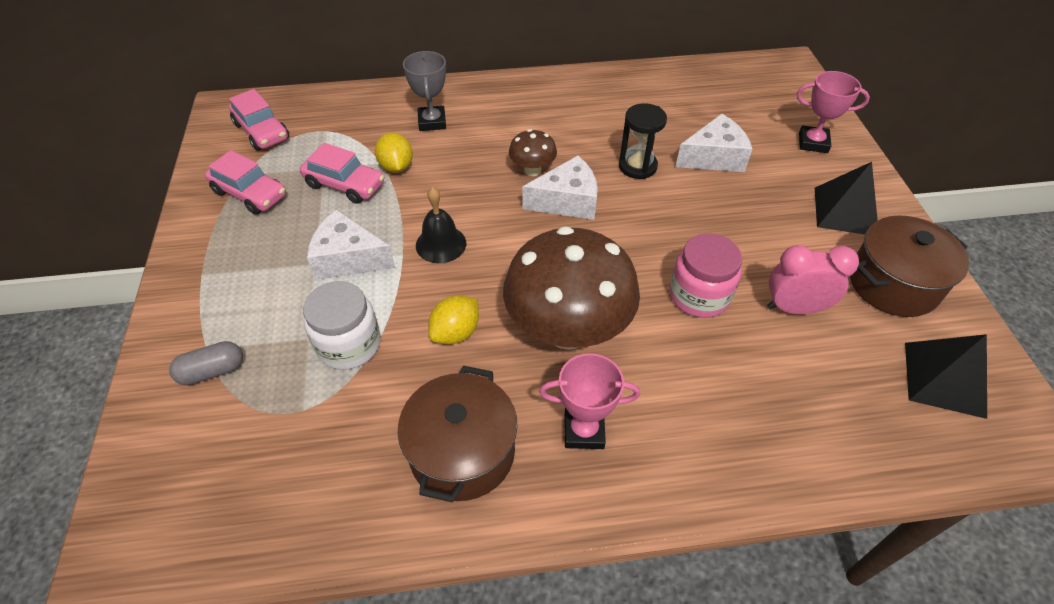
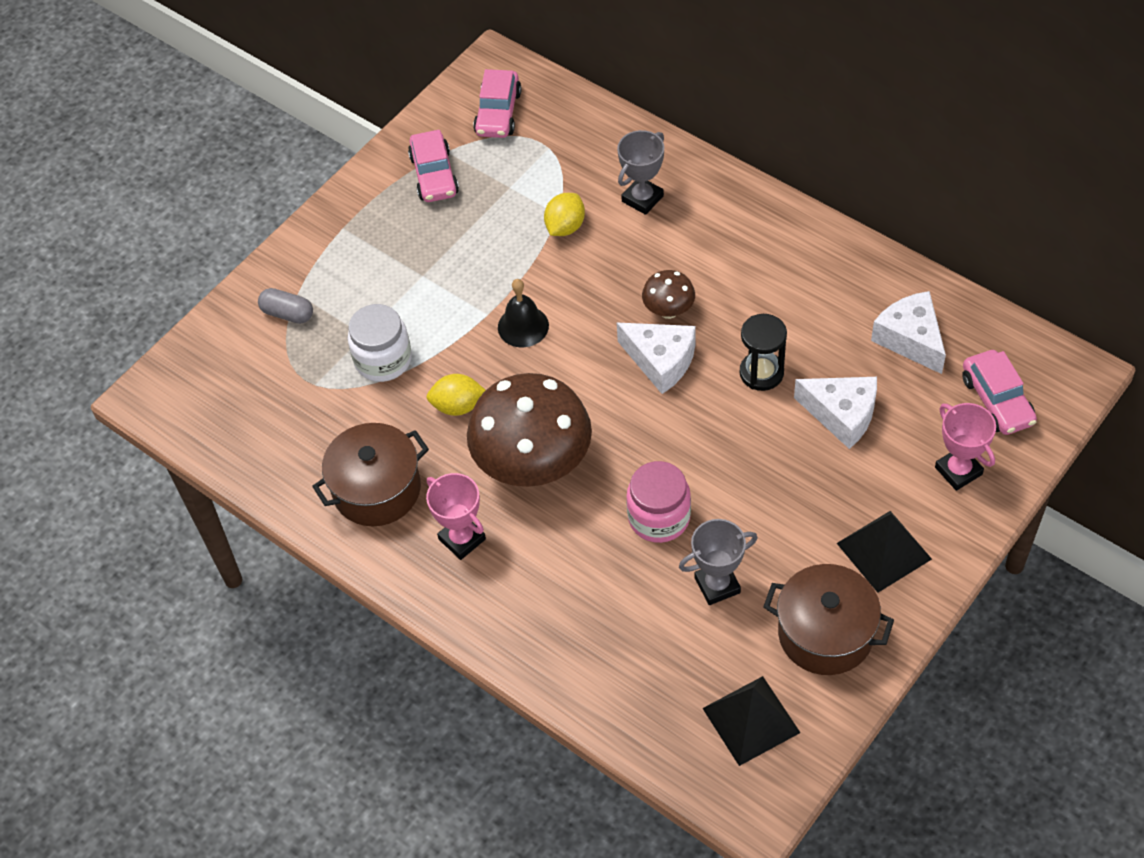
camera: 50 degrees right, 5 degrees up
(345, 185) = (509, 217): pink car -> pink car (997, 400)
(348, 258) = (447, 289): white cheese -> white cheese (910, 339)
(794, 308) = (717, 585): pink clock -> grey trophy

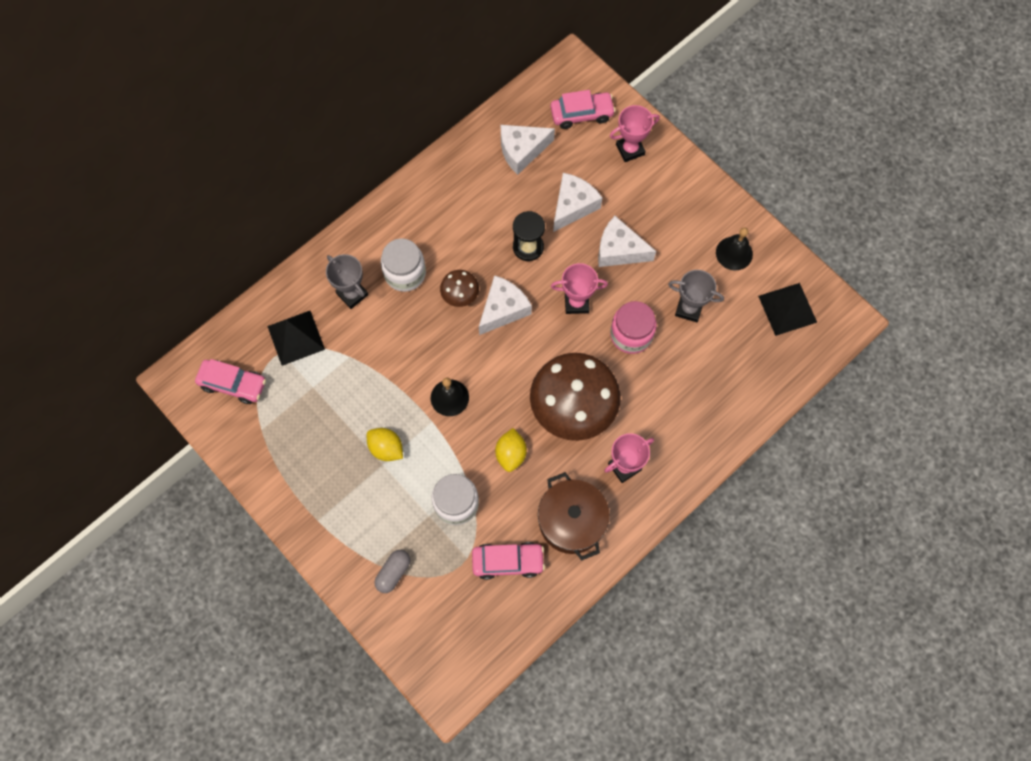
camera: 85 degrees left, 15 degrees up
(434, 175) = (284, 442): pink car -> pink car (508, 561)
(565, 227) = (364, 353): yellow lemon -> yellow lemon (386, 448)
(685, 246) = (405, 273): none -> white jar
(692, 444) = (576, 302): none -> pink trophy
(717, 585) = (688, 309): grey trophy -> grey trophy turned 60 degrees counterclockwise
(787, 482) = (619, 250): none -> white cheese
(825, 634) = (734, 253): brown pot -> black bell
(884, 551) = (680, 206): black pyramid -> black pyramid (296, 337)

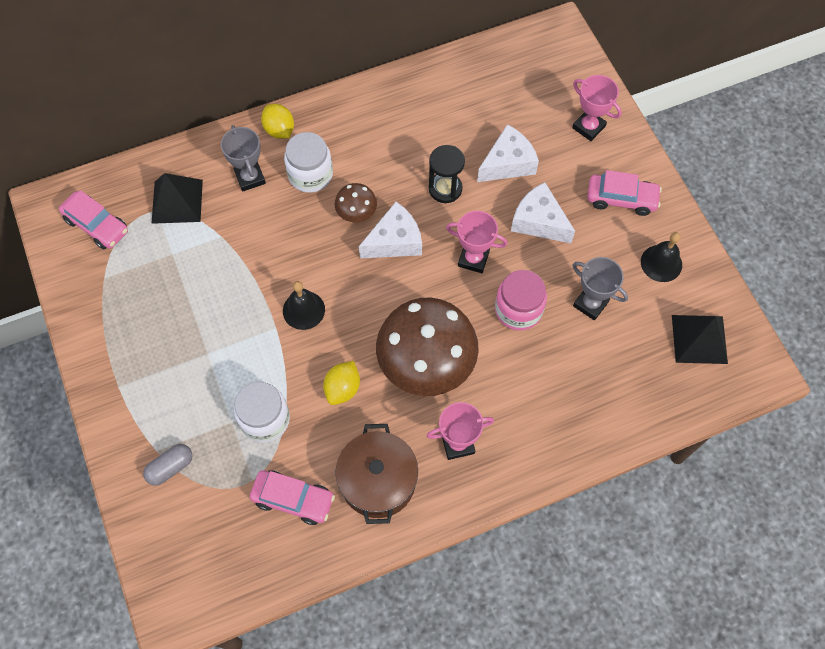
camera: 20 degrees right, 5 degrees down
(386, 448) = (218, 338): yellow lemon -> yellow lemon (279, 130)
(522, 151) = (476, 95): white cheese -> none
(581, 114) = (552, 78): pink car -> pink car (621, 199)
(630, 149) = (588, 127): pink trophy -> pink trophy turned 45 degrees clockwise

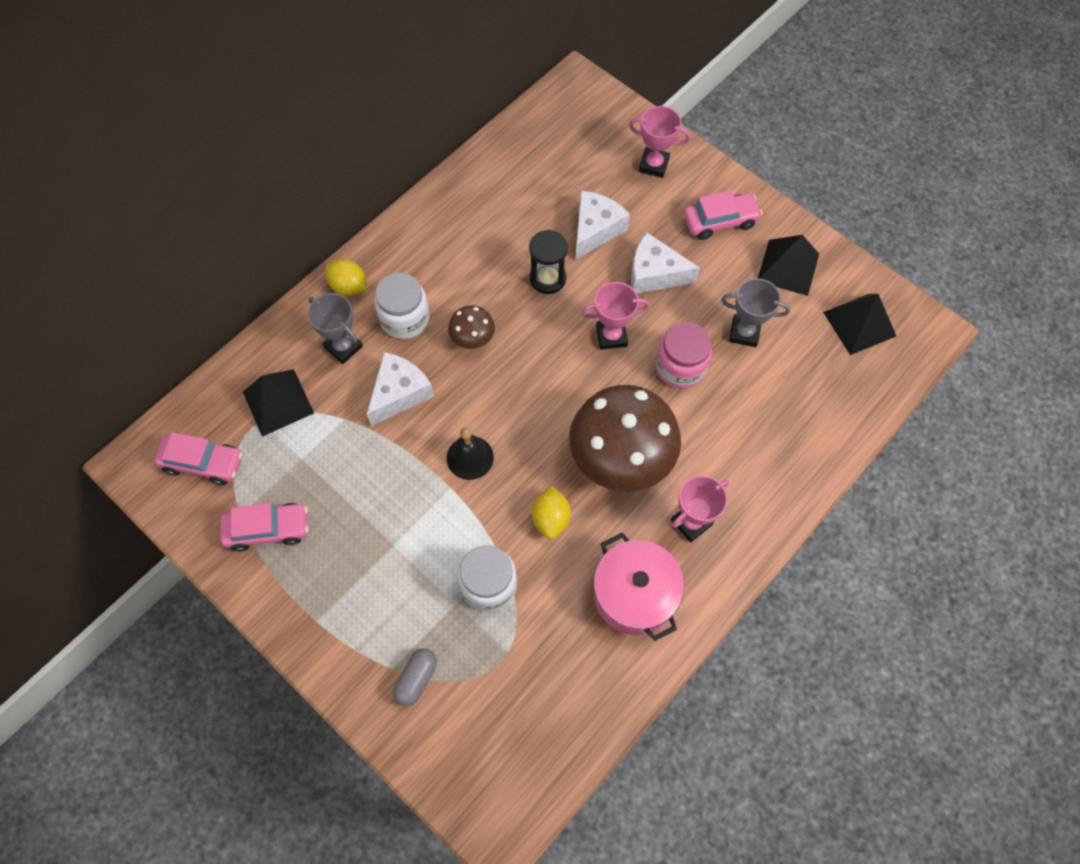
camera: 25 degrees left, 0 degrees up
(293, 499) = (560, 652): pink car -> pink car (268, 529)
(378, 481) = (634, 594): brown pot -> pink pot
(395, 241) = (525, 350): white cheese -> white cheese (399, 393)
(661, 263) = (788, 267): black bell -> black pyramid

